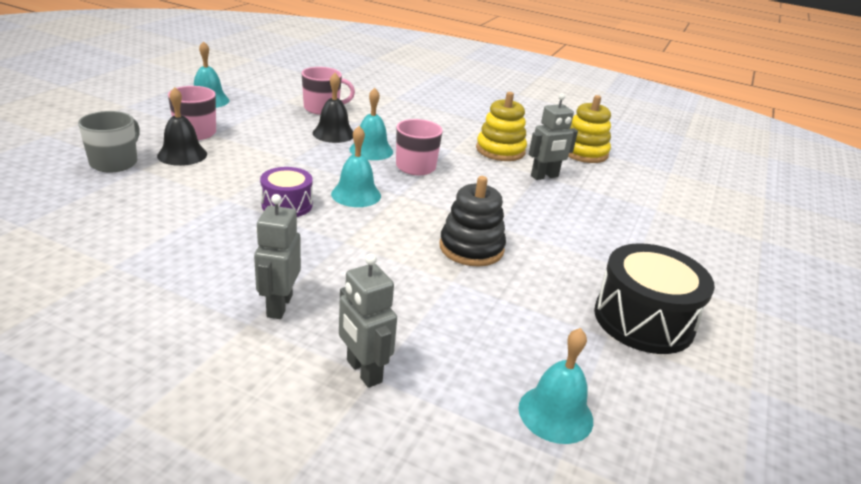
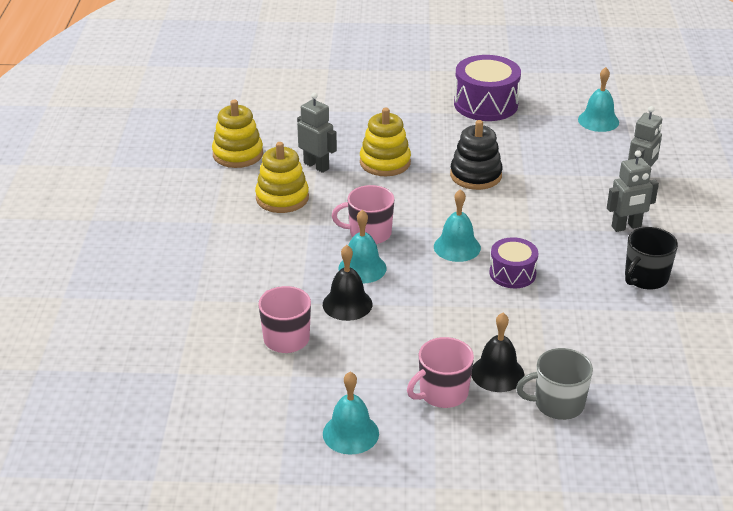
camera: 110 degrees left, 5 degrees up
(182, 273) = (645, 278): none -> black mug
(531, 208) = (385, 162): none -> yellow stacking toy
(643, 320) = (486, 104): black drum -> purple drum

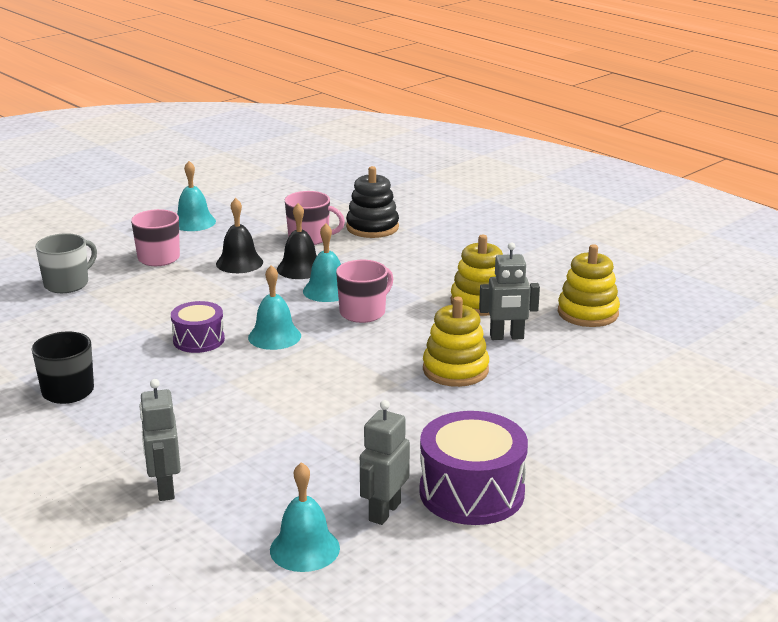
camera: 135 degrees right, 10 degrees down
(475, 175) = (351, 402): black stacking toy -> black stacking toy (372, 227)
(497, 373) = (132, 280): black bell -> black bell (239, 263)
(626, 227) = (131, 428): grey robot -> grey robot (384, 512)

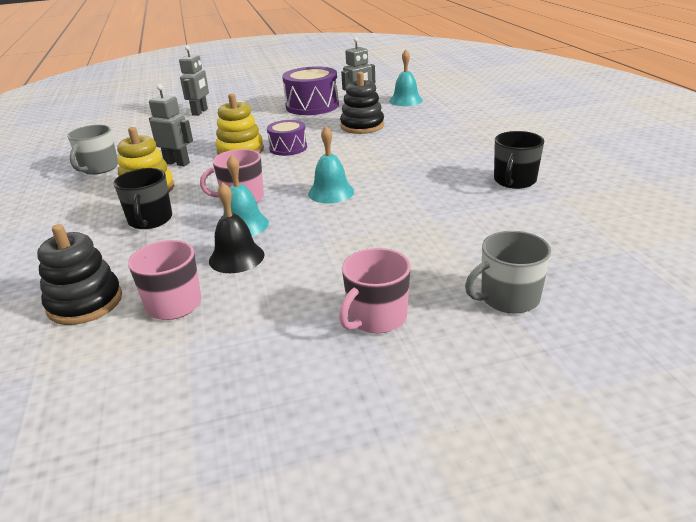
camera: 150 degrees left, 5 degrees up
(165, 489) = (461, 125): grey robot -> grey robot (200, 112)
(193, 222) = (282, 391): turquoise bell -> none
(199, 340) = (393, 201): purple drum -> purple drum (288, 148)
(239, 263) = (289, 282): black bell -> none
(329, 453) = (362, 126): none -> black stacking toy
(422, 278) = (150, 220): none -> black mug
(587, 313) = (99, 168): yellow stacking toy -> grey mug

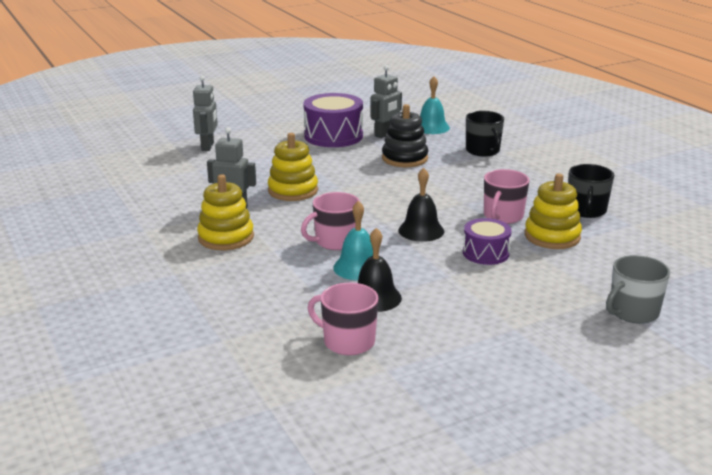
camera: 15 degrees left, 5 degrees down
(85, 303) = (262, 348): black stacking toy -> none
(99, 168) = (147, 217): grey mug -> none
(150, 220) = (257, 269): black mug -> black mug (483, 151)
(288, 148) = (343, 186): purple drum -> purple drum (485, 253)
(331, 192) = (421, 230): turquoise bell -> black bell
(376, 318) = (535, 336): pink mug -> pink mug (503, 216)
(462, 205) = (552, 236): none -> yellow stacking toy

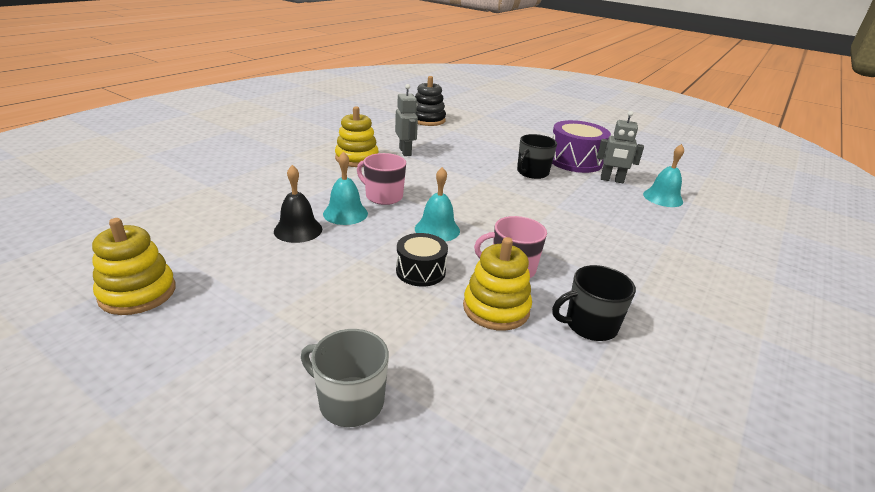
camera: 60 degrees right, 5 degrees up
(208, 146) = (492, 126): grey robot -> none
(293, 191) = (455, 165): yellow stacking toy -> yellow stacking toy (137, 293)
(347, 341) = (220, 231): pink mug -> none
(404, 158) = (574, 197): black stacking toy -> black stacking toy (427, 120)
(421, 230) = (437, 229): black bell -> turquoise bell
(483, 151) = (651, 233): black mug -> black mug (532, 173)
(485, 253) = (420, 271): purple drum -> black drum

